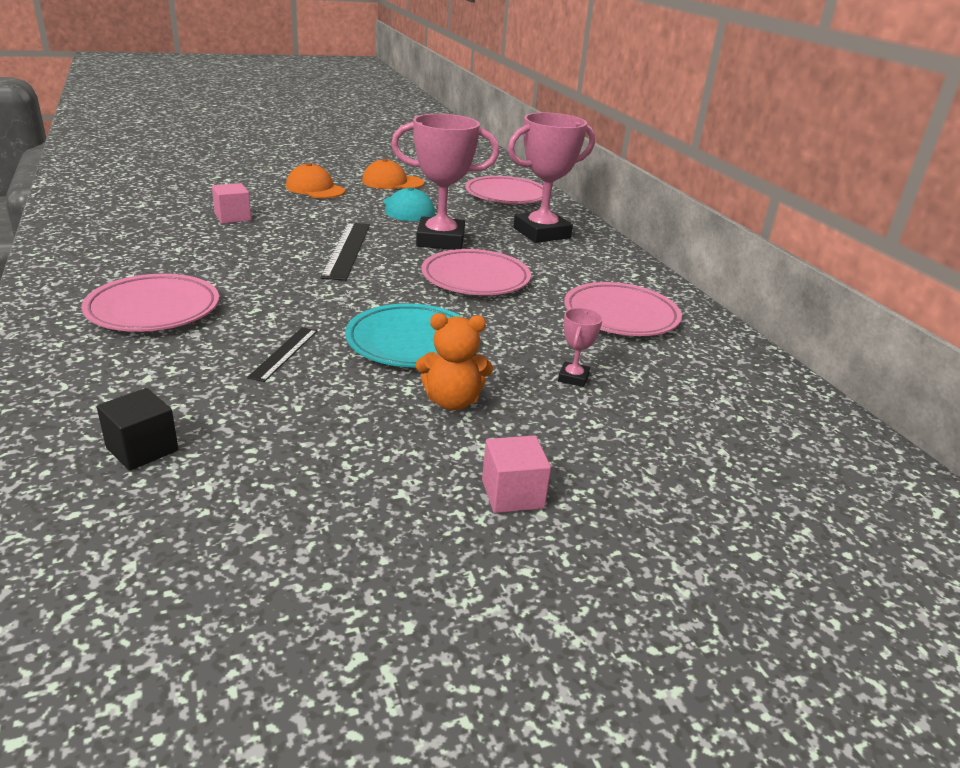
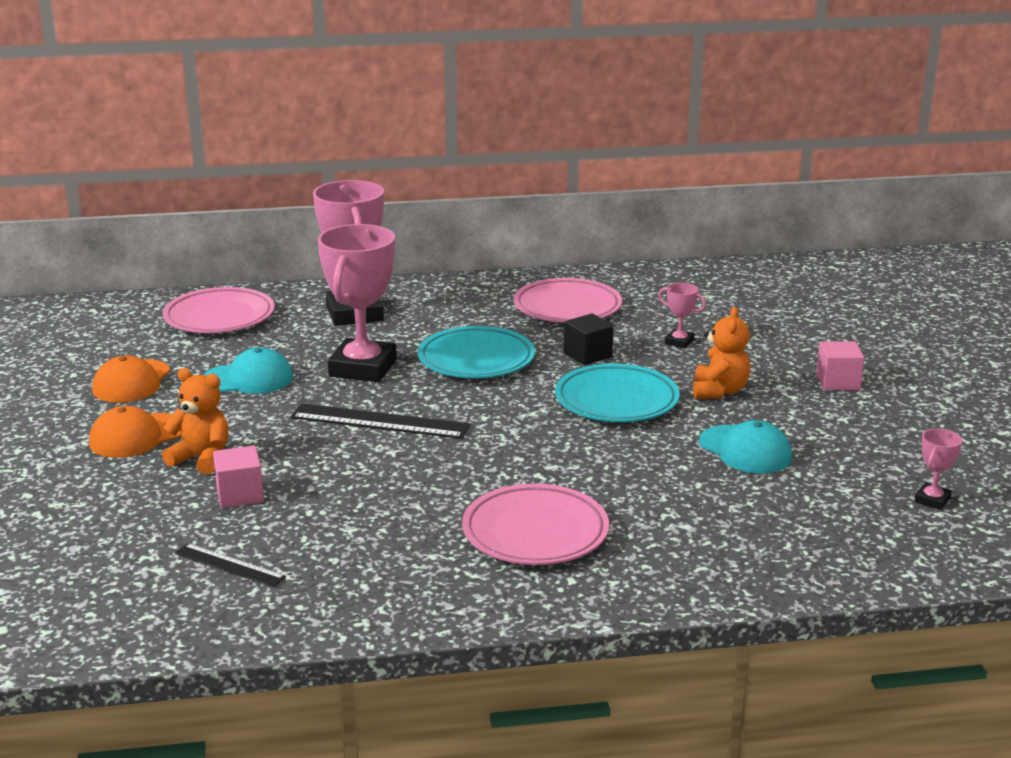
camera: 75 degrees left, 5 degrees down
(142, 449) = (803, 519): black cube -> black cube (587, 355)
(167, 561) = (932, 500): none -> pink trophy
(284, 205) = (202, 459): none -> orange teddy bear
(284, 353) = (637, 459): black ruler -> black ruler (229, 565)
(307, 415) = (745, 450): none -> turquoise cap
(475, 279) = (476, 360): pink plate -> turquoise plate

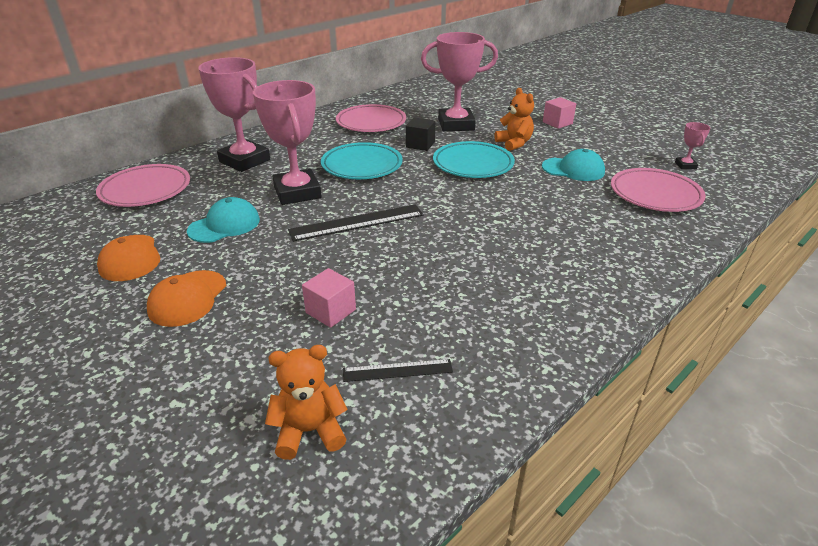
camera: 35 degrees left, 10 degrees up
(202, 459) = (265, 295): orange teddy bear -> orange teddy bear (309, 431)
(535, 532) = (549, 257): pink plate -> pink plate (655, 195)
(679, 342) = (456, 124): pink trophy -> pink trophy, size x2.31

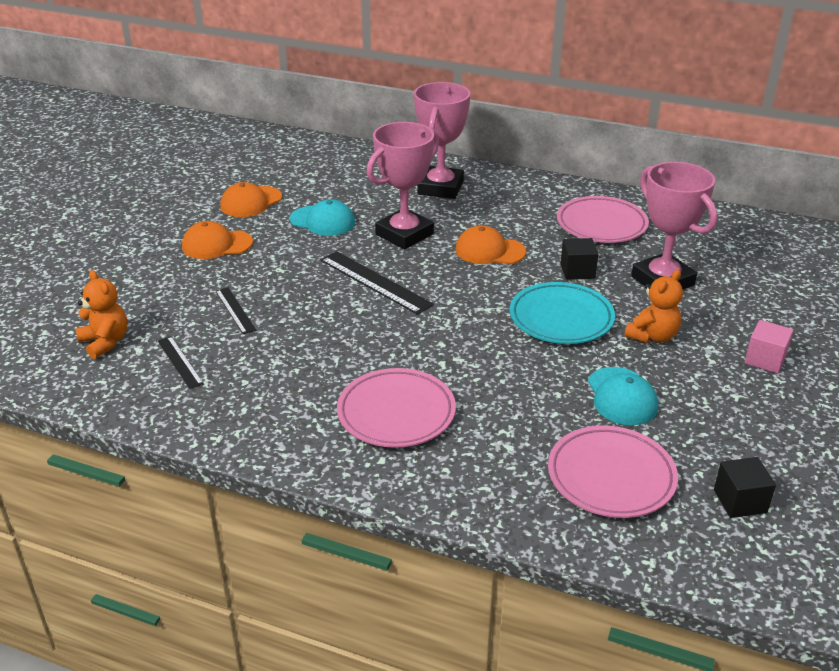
camera: 65 degrees right, 0 degrees up
(146, 190) = (349, 167): pink plate -> pink plate (396, 413)
(331, 311) = (235, 310): pink cube -> black ruler
(362, 166) = (489, 251): turquoise plate -> orange cap
(685, 165) = (740, 501): pink trophy -> black cube

